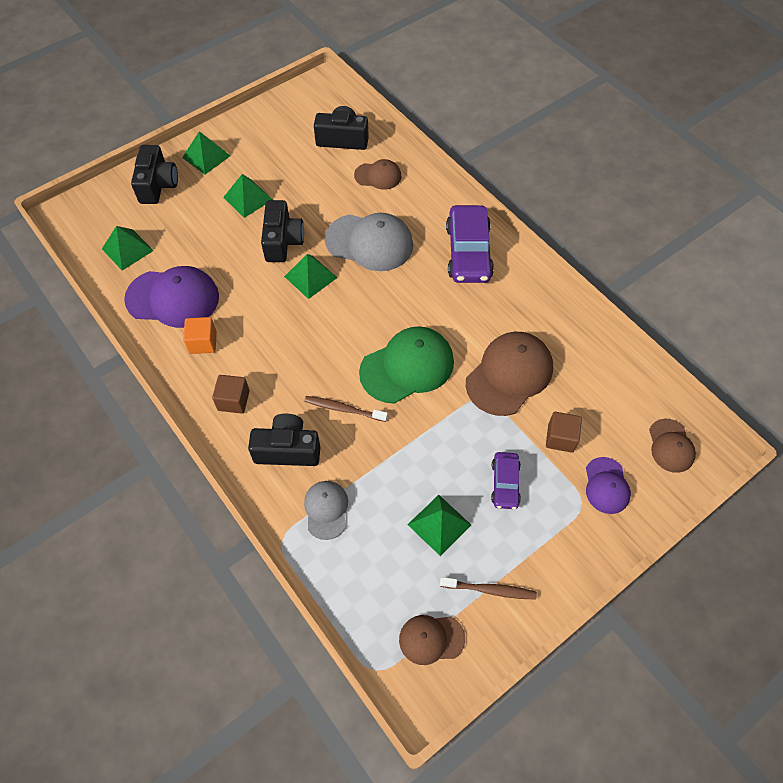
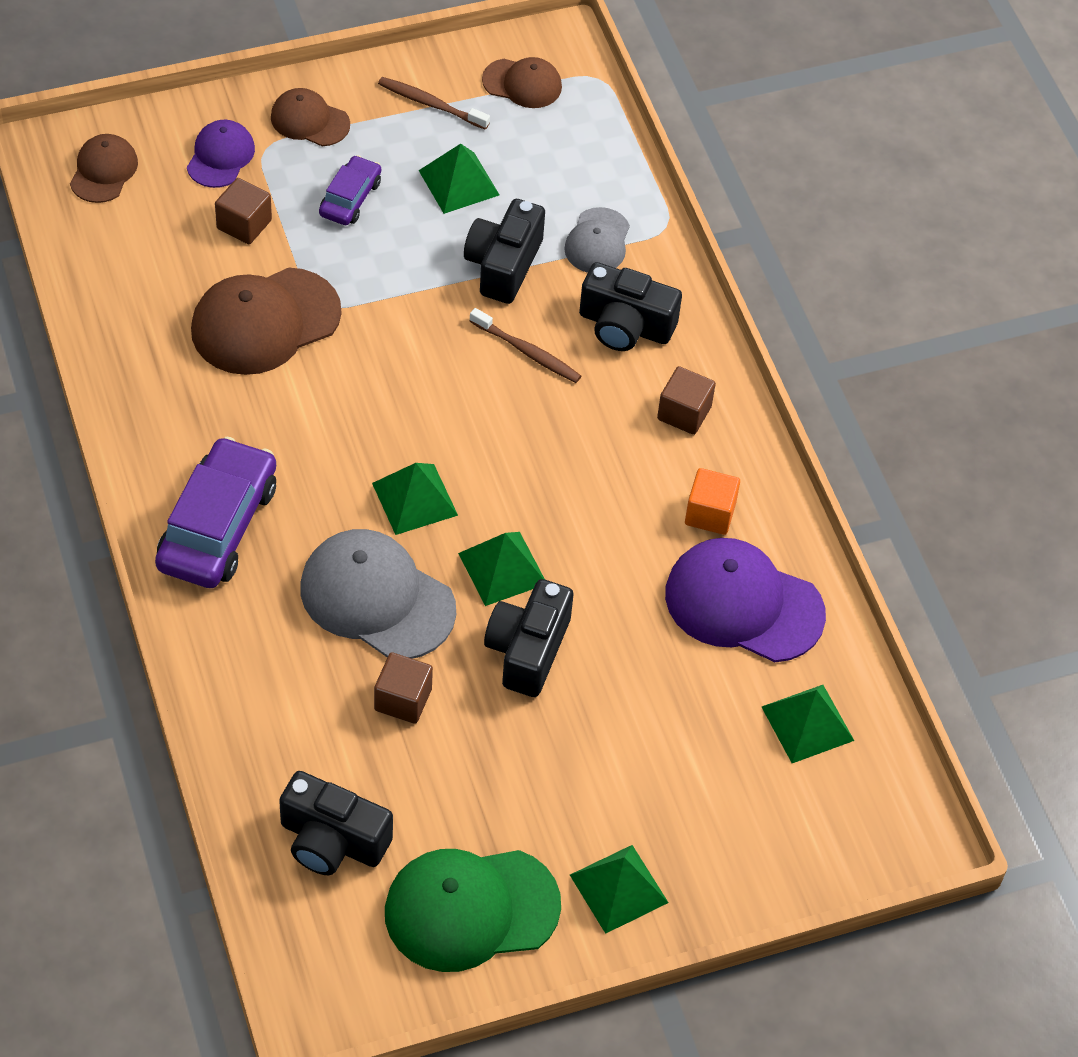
camera: 165 degrees left, 5 degrees down
(158, 185) = (728, 849): black camera -> black camera (503, 265)
(248, 198) = (564, 761): green pyramid -> green pyramid (415, 499)
(336, 202) = (403, 699): none -> brown cube
(378, 176) = (301, 729): brown cap -> brown cap (309, 121)
(407, 367) = (409, 379): green cap -> green cap (471, 909)

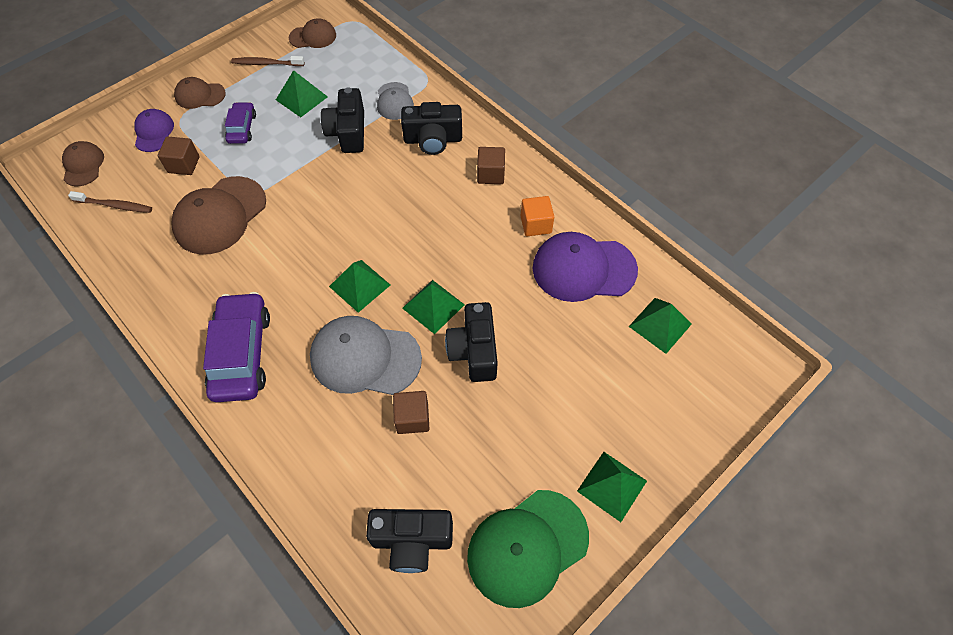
camera: 20 degrees left, 5 degrees up
(527, 351) = (385, 174): brown toothbrush -> brown toothbrush (114, 205)

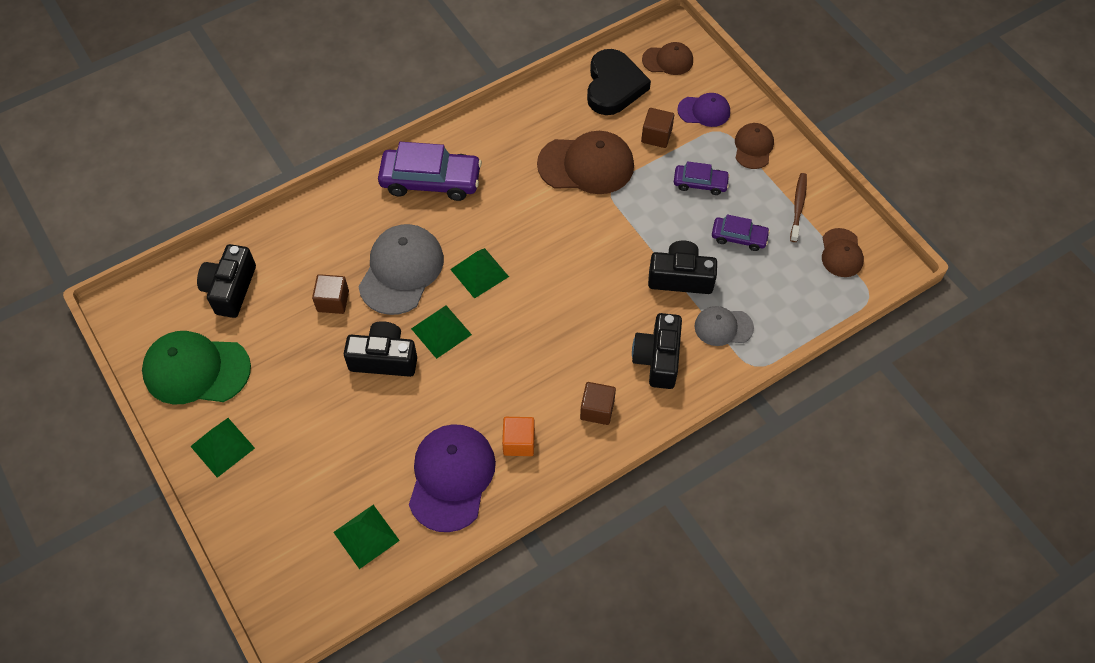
camera: 100 degrees right, 0 degrees up
(114, 205) = (614, 86): brown toothbrush -> black heart
(220, 215) = (586, 165): brown cap -> brown cap turned 135 degrees clockwise
(301, 98) = (739, 237): green pyramid -> purple car
(527, 547) = (196, 370): green cap -> green cap turned 60 degrees counterclockwise

